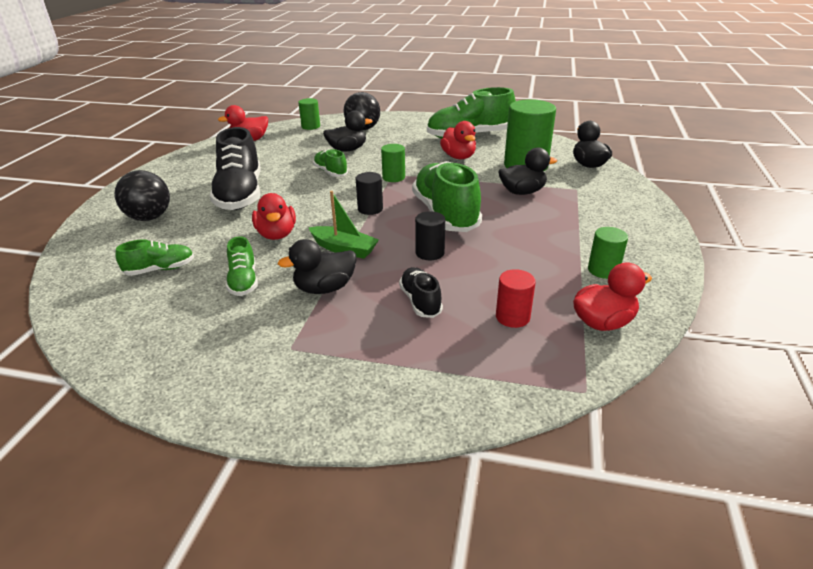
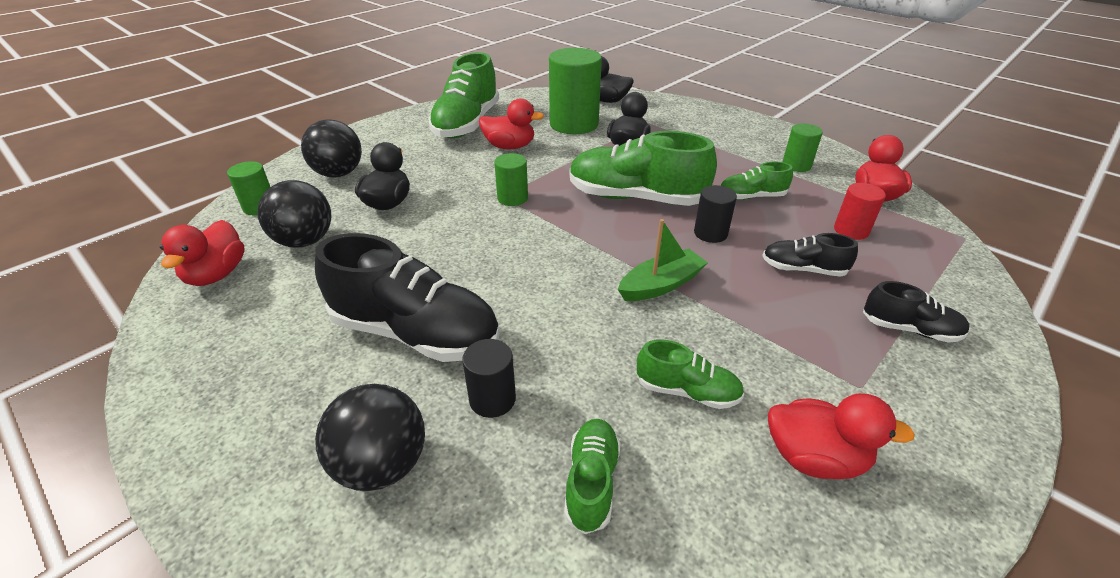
camera: 60 degrees left, 5 degrees up
(277, 234) = (578, 328): red duck -> red duck (814, 458)
(292, 146) = (305, 241): none -> black ball
(325, 288) = (743, 325): black duck -> none
(330, 172) = (441, 235): green shoe -> green shoe (751, 197)
(370, 209) = (577, 238): black cylinder -> black cylinder (492, 399)
(381, 365) = (909, 329): none -> black shoe

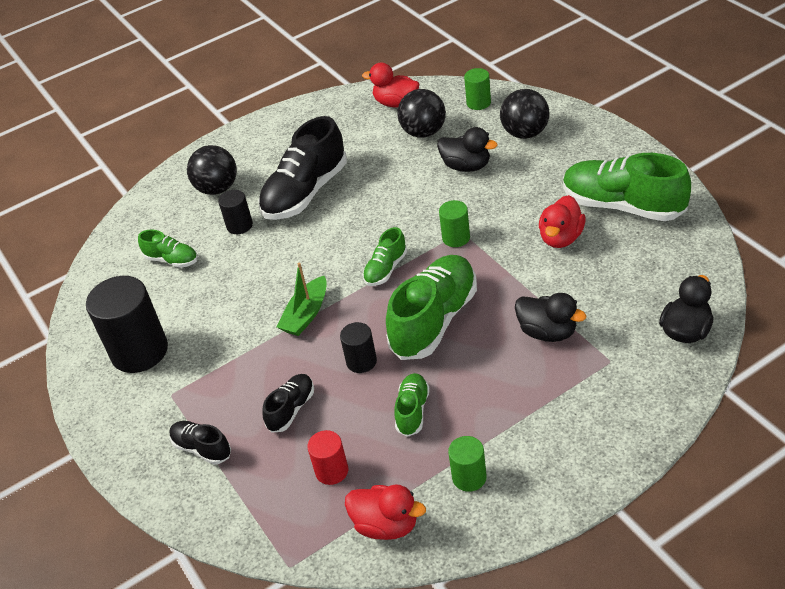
camera: 110 degrees right, 5 degrees up
(574, 124) = (612, 292): green cylinder -> none
(661, 285) = (306, 314): green boat -> green boat turned 45 degrees clockwise
(687, 391) = (207, 307): green shoe -> green shoe (386, 269)
(814, 458) = (139, 351): red duck -> black cylinder
(909, 329) = (202, 448): black shoe -> black shoe turned 90 degrees clockwise

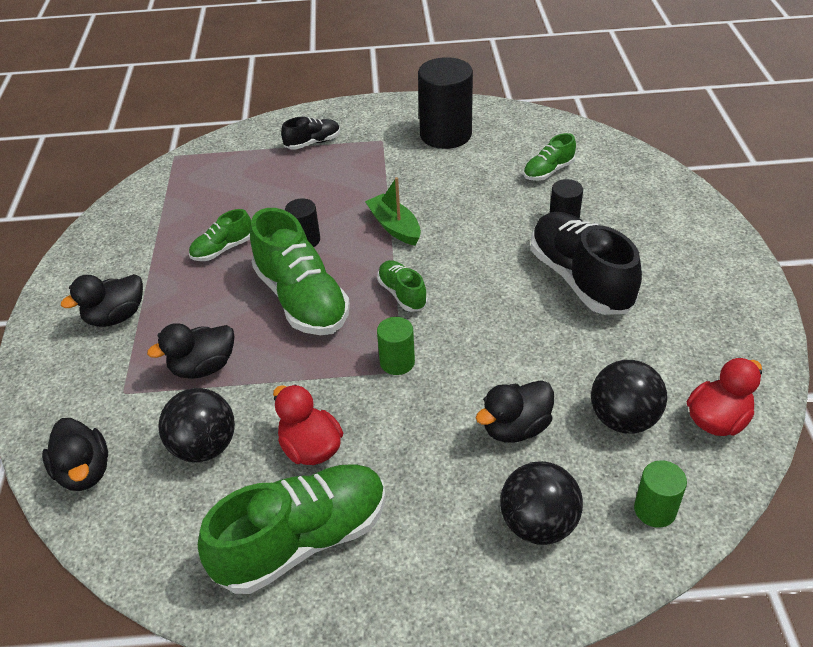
camera: 115 degrees right, 0 degrees up
(217, 188) = (641, 222): black ball -> black ball (204, 447)
(291, 409) = (299, 190): black shoe -> none
(332, 471) = (221, 193): red cylinder -> none
(386, 525) = (148, 203): red duck -> none
(412, 411) = (223, 249): green shoe -> green shoe turned 105 degrees clockwise
(469, 477) = (131, 254): green cylinder -> none
(548, 426) = (116, 317): none -> black duck

